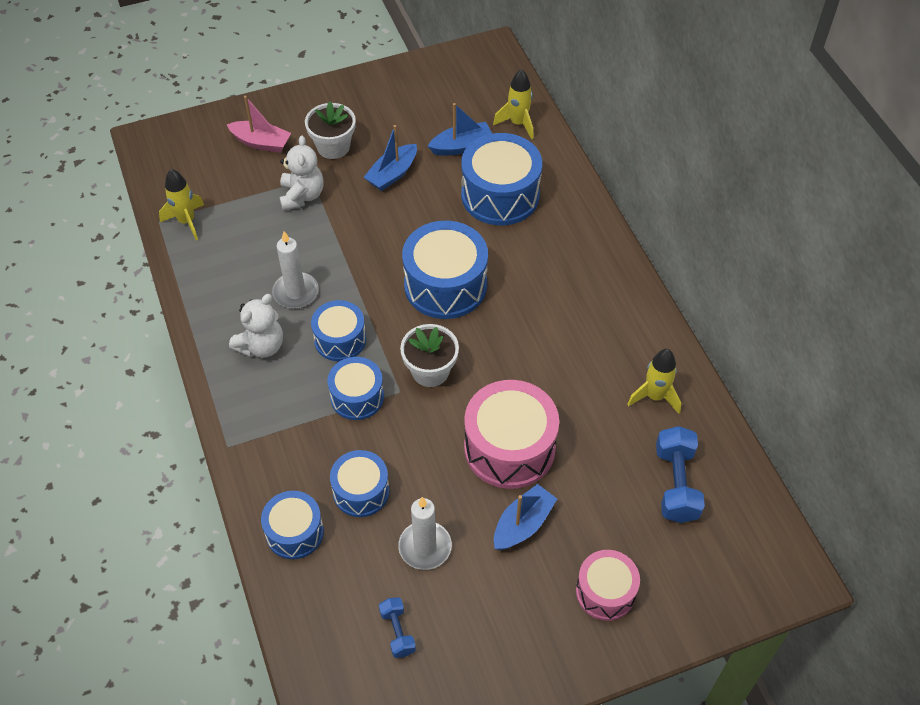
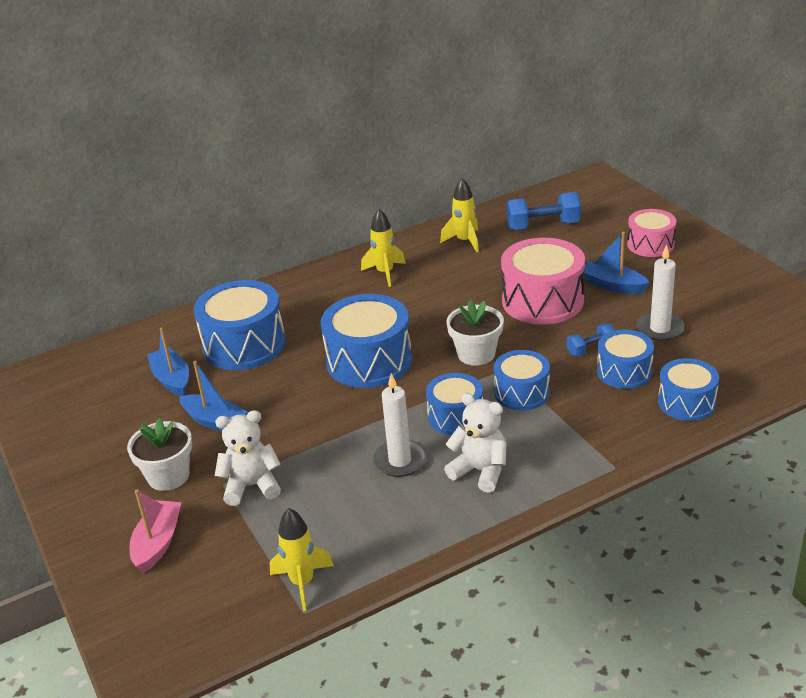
camera: 95 degrees left, 20 degrees down
(397, 632) = (744, 330): blue dumbbell -> blue dumbbell (591, 349)
(518, 123) = (139, 347): yellow rocket -> yellow rocket (385, 273)

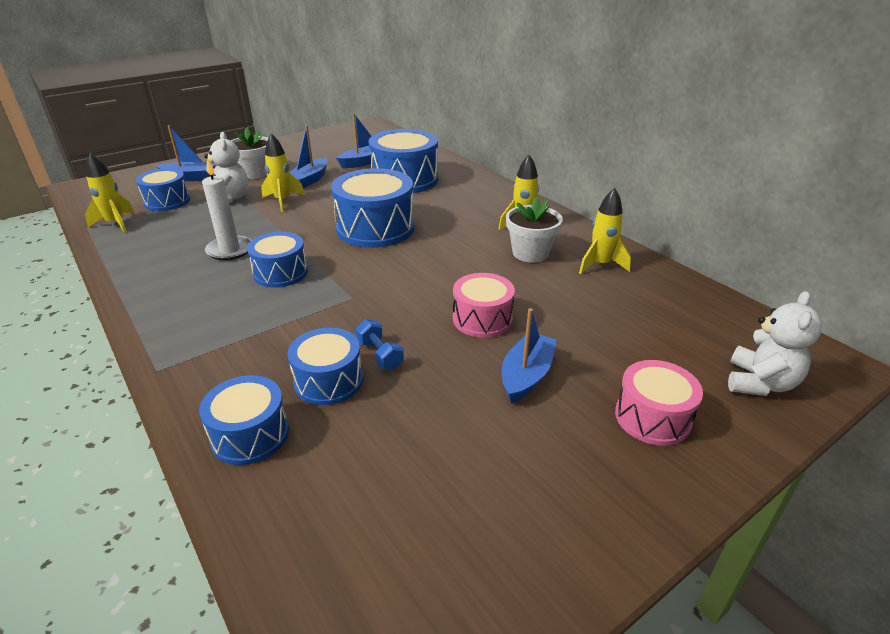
camera: 80 degrees right, 0 degrees up
(158, 543) = (189, 178): pink boat -> blue boat
(275, 437) = (283, 201): none -> yellow rocket
(476, 354) = (379, 280): white flower pot -> white flower pot (530, 253)
(480, 471) = (196, 288): white teddy bear -> white teddy bear (760, 383)
(522, 393) = (307, 308): blue drum -> blue drum (167, 201)
(542, 301) = (482, 319): pink drum -> pink drum, size x0.60
(543, 226) = (662, 317): blue dumbbell -> none
(660, 329) = (421, 417): white candle -> none

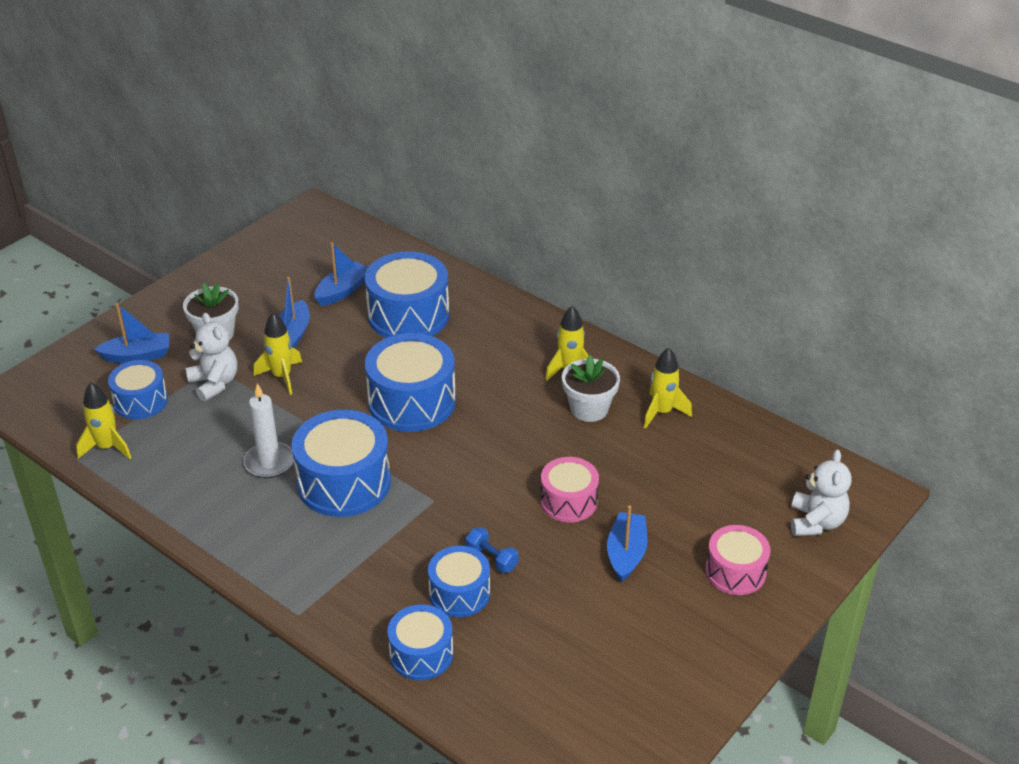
camera: 15 degrees left, 5 degrees up
(280, 273) = (344, 482): blue drum -> blue drum, size x1.65

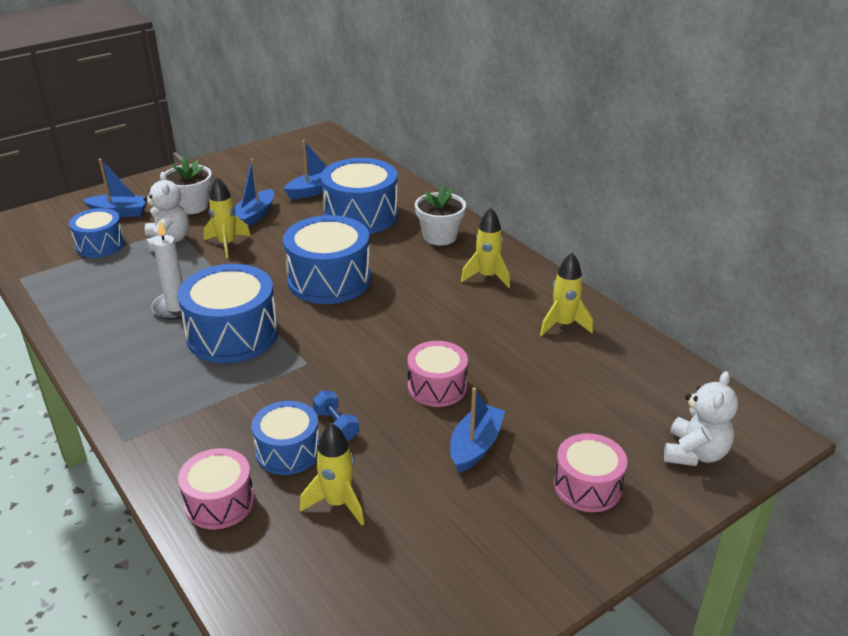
camera: 15 degrees right, 5 degrees down
(107, 447) = (50, 274): yellow rocket -> yellow rocket (338, 503)
(421, 654) = (219, 502): blue drum -> pink drum
(589, 409) = (492, 311): white flower pot -> white flower pot (440, 236)

